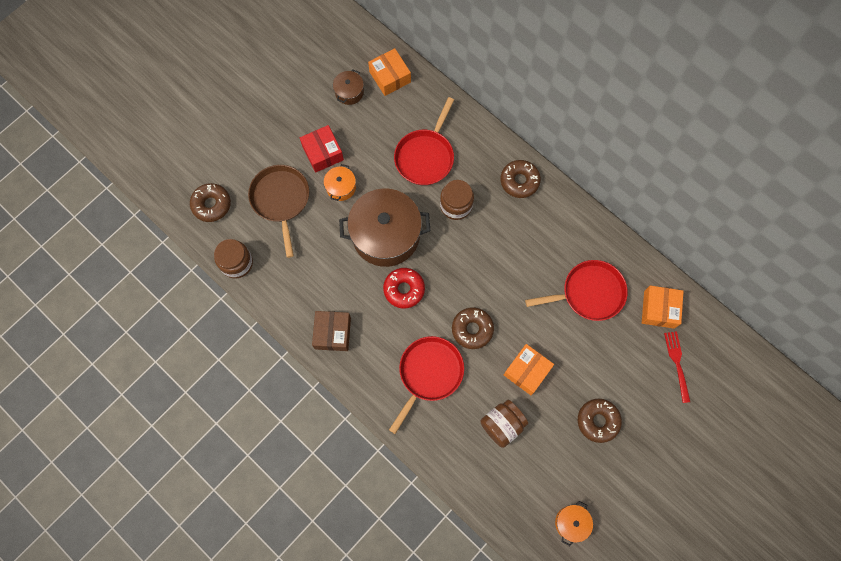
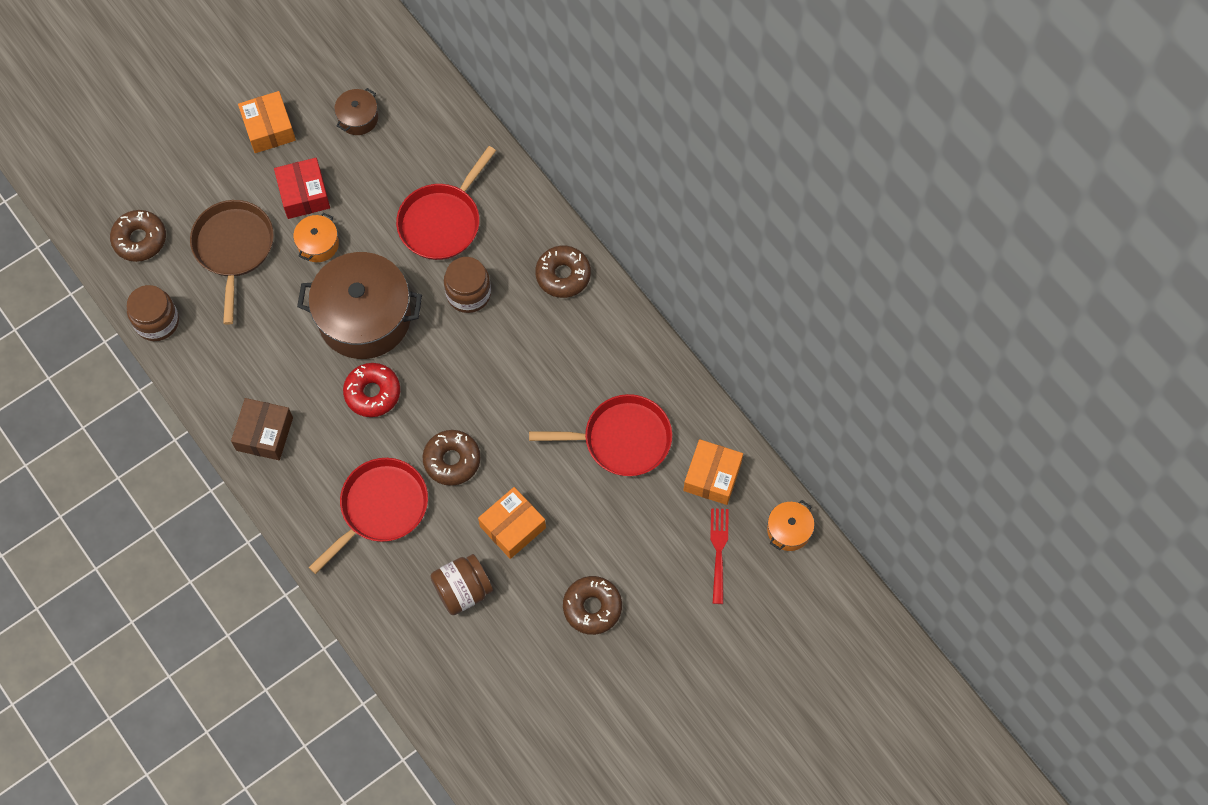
camera: 10 degrees right, 5 degrees down
(390, 77) = (418, 106): orange box -> orange box (269, 128)
(571, 523) = (525, 730): orange pot -> orange pot (788, 530)

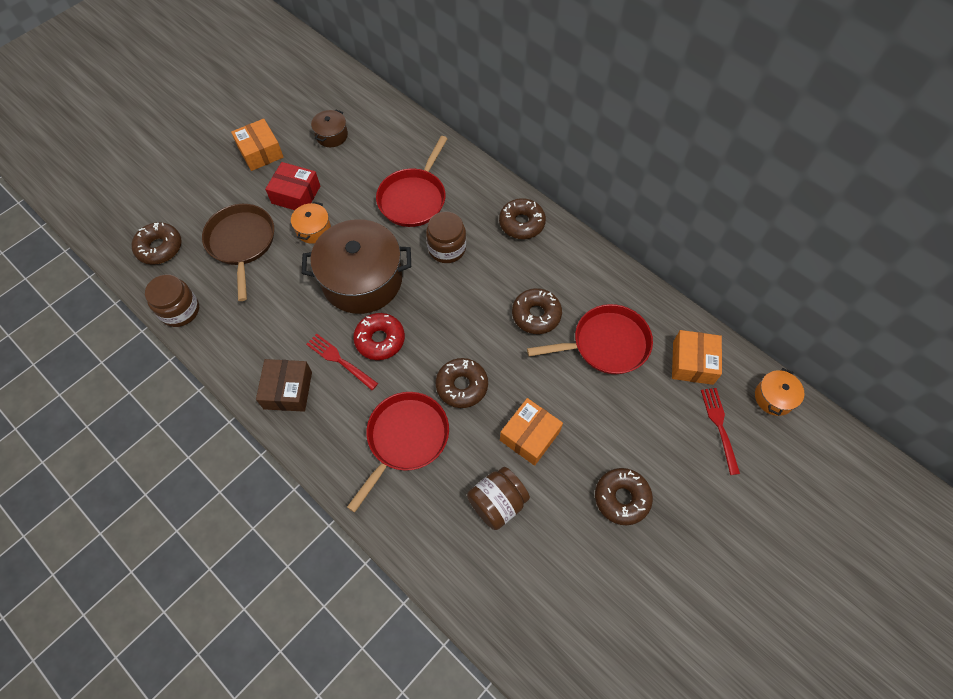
camera: 10 degrees left, 5 degrees down
(304, 194) = (296, 194): red box -> red box turned 45 degrees counterclockwise
(325, 409) = (340, 360): none -> red fork
(552, 392) = (536, 315): none -> brown donut

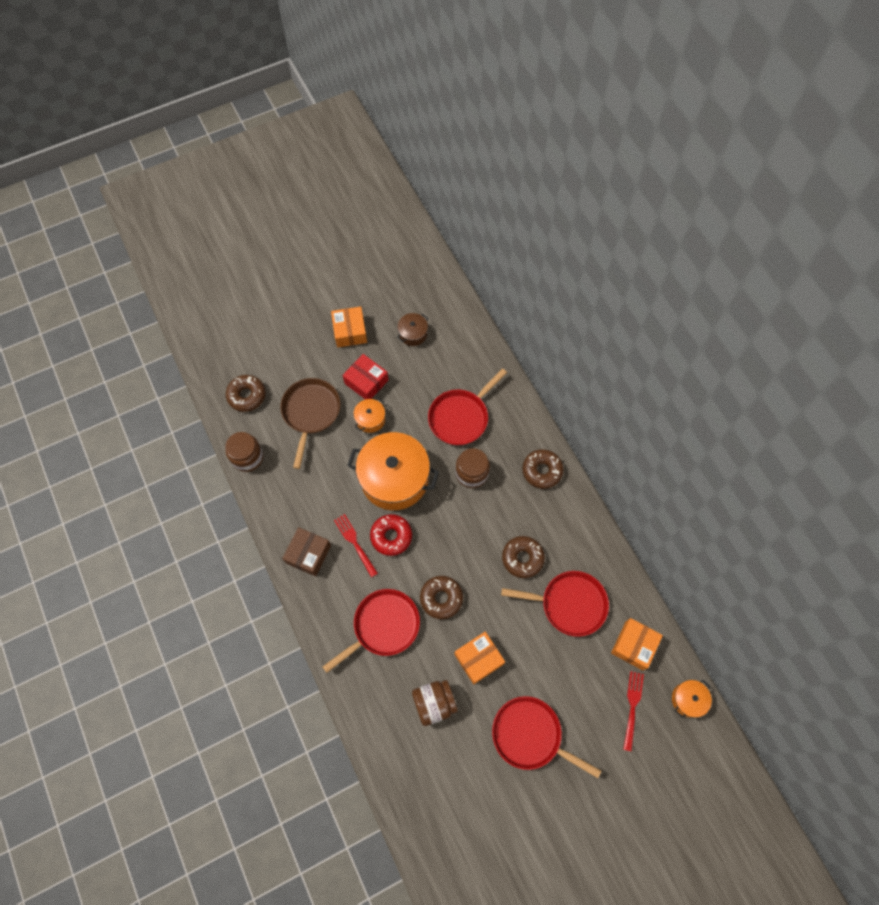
camera: 20 degrees right, 5 degrees up
(362, 280) = (394, 478): brown pot -> orange pot
(621, 498) = (530, 735): brown donut -> red pan

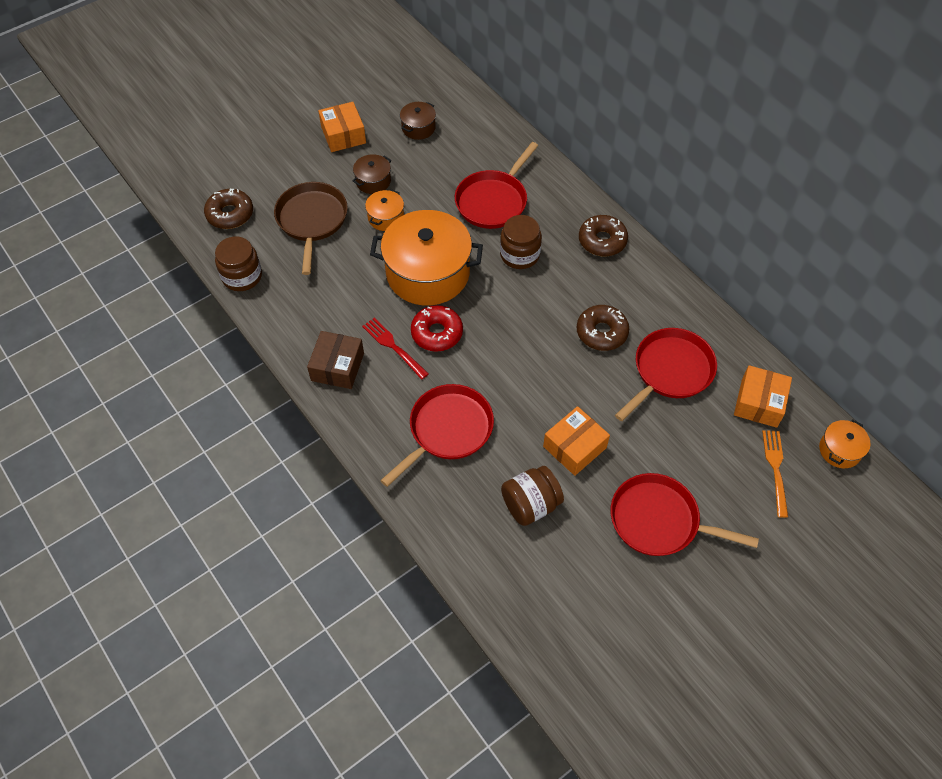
camera: 10 degrees left, 10 degrees down
(366, 382) = (373, 181): red box -> brown pot
(441, 598) = (513, 389): brown donut -> none
(569, 604) = (670, 371): red pan -> red pan turned 45 degrees counterclockwise
(632, 707) = (775, 469): red fork -> orange fork

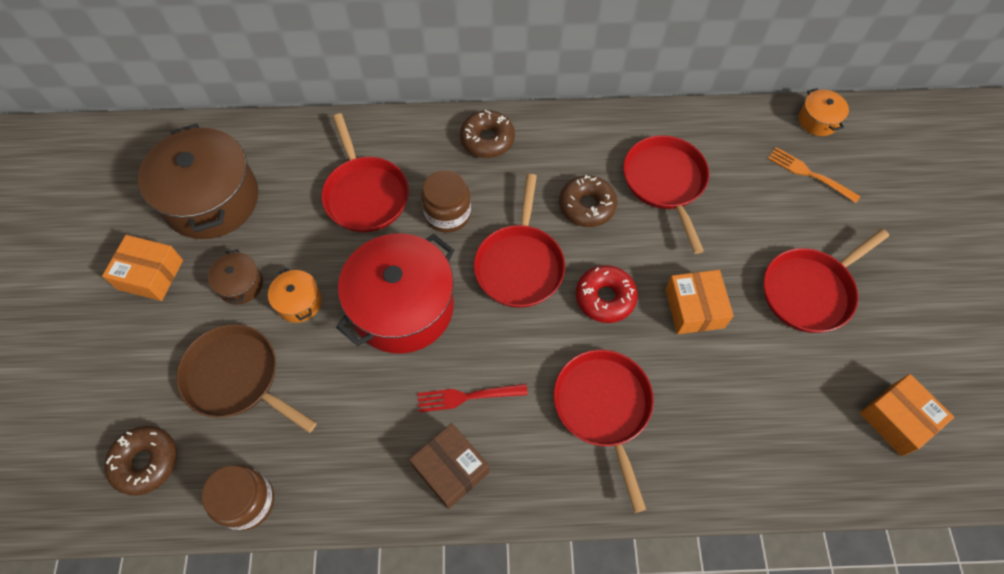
camera: 55 degrees left, 5 degrees up
(418, 128) = (212, 200): brown pot -> brown pot, size x2.23
(428, 273) = (402, 307): orange pot -> red pot
(437, 333) = (482, 345): red donut -> red donut (605, 298)
(516, 319) = (520, 265): none -> red pan
(530, 504) = (733, 385): brown jar -> none
(759, 403) = (739, 142): orange box -> orange box (897, 419)

